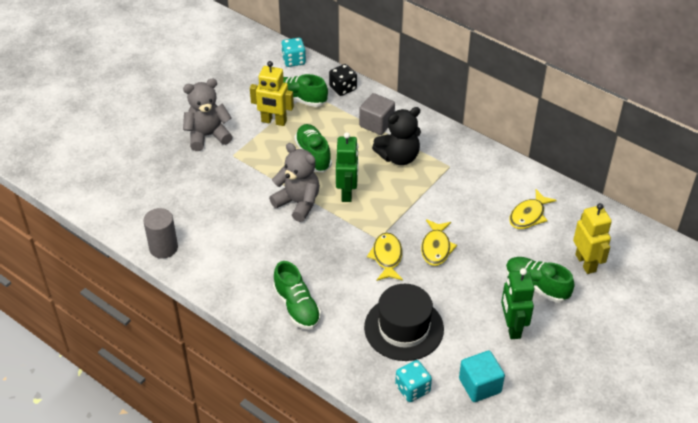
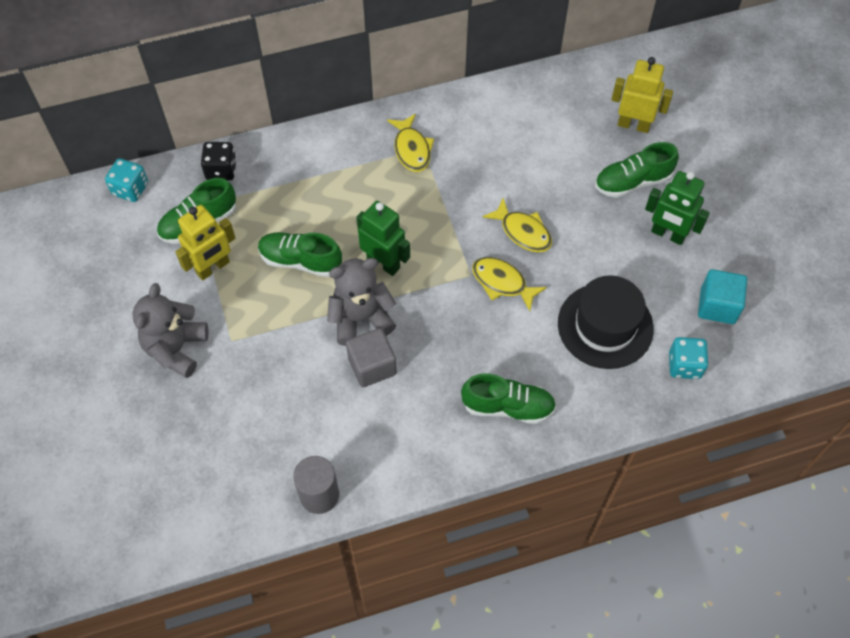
camera: 55 degrees left, 15 degrees up
(376, 124) = (305, 173): grey cube -> grey cube (372, 366)
(398, 157) = (371, 184): black teddy bear -> none
(528, 215) = (541, 128): yellow fish -> yellow fish (412, 149)

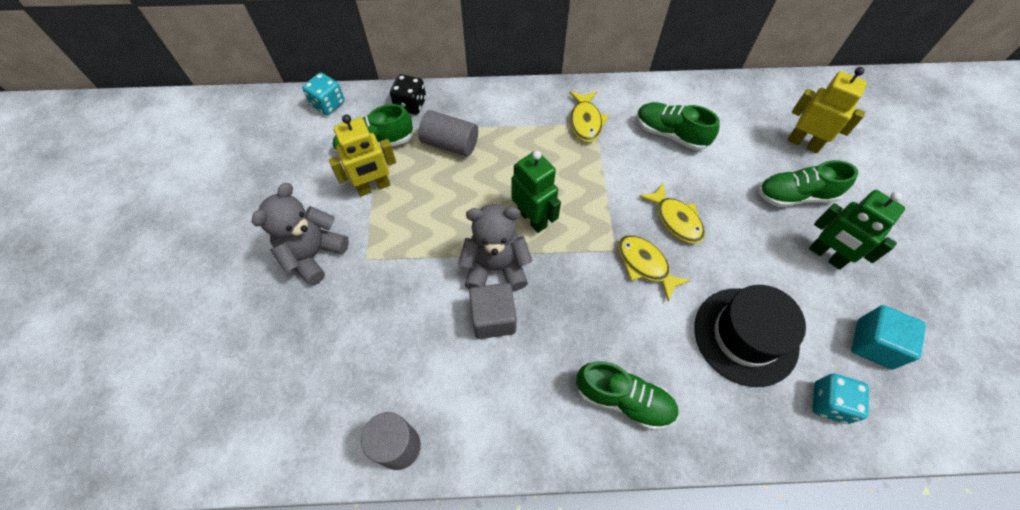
camera: 15 degrees right, 0 degrees up
(277, 204) = (450, 144): none -> grey cylinder
(300, 261) = (455, 199): green shoe -> green shoe (670, 134)

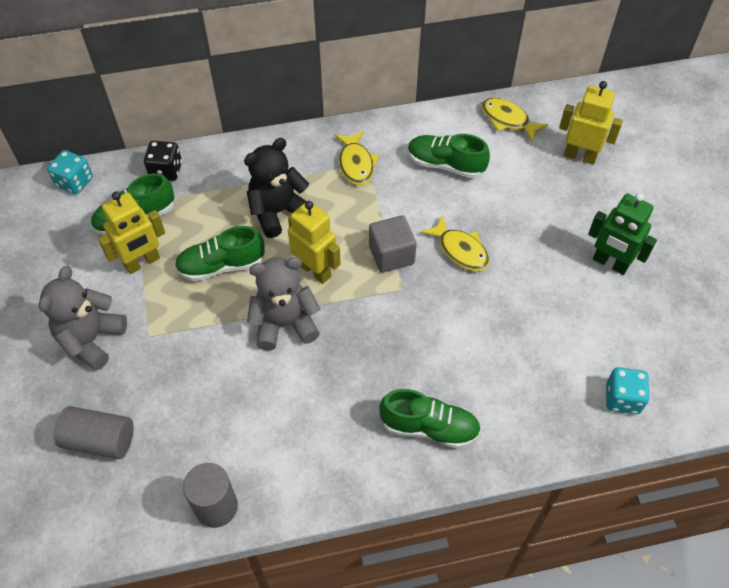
camera: 10 degrees left, 5 degrees down
(450, 144) = (216, 206): grey cylinder -> grey cylinder (100, 440)
(493, 318) = (290, 373): grey cube -> grey cube (391, 255)
(506, 157) = (278, 212): none -> black teddy bear
(532, 218) = (315, 270): green robot -> yellow robot
(645, 265) = (435, 299): yellow fish -> yellow fish (507, 120)
(745, 336) = (539, 351): black hat -> none
(795, 195) = (576, 210): green shoe -> green shoe (221, 266)
(874, 344) = (660, 339): turquoise cube -> none

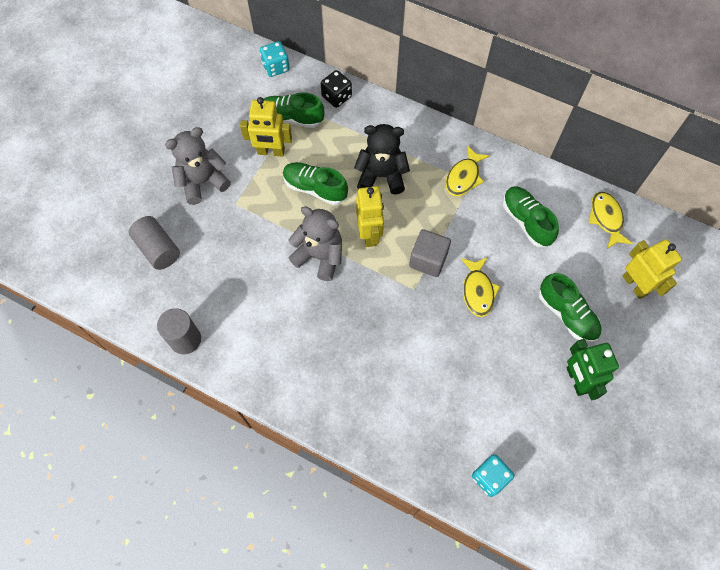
camera: 40 degrees right, 10 degrees up
(429, 427) = (346, 393): green shoe -> green shoe (567, 314)

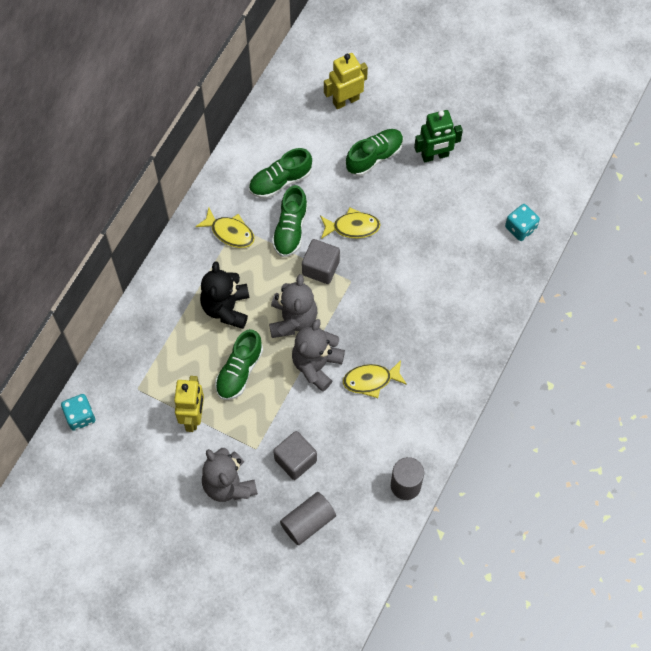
camera: 90 degrees left, 0 degrees up
(221, 238) = (295, 460): none -> grey cube
(291, 118) = (151, 397): green shoe -> green shoe (290, 229)
(336, 96) = (125, 352): black dice -> none
(369, 234) = (292, 319): yellow robot -> grey teddy bear
(606, 219) = (278, 115): yellow fish -> yellow fish (371, 380)

